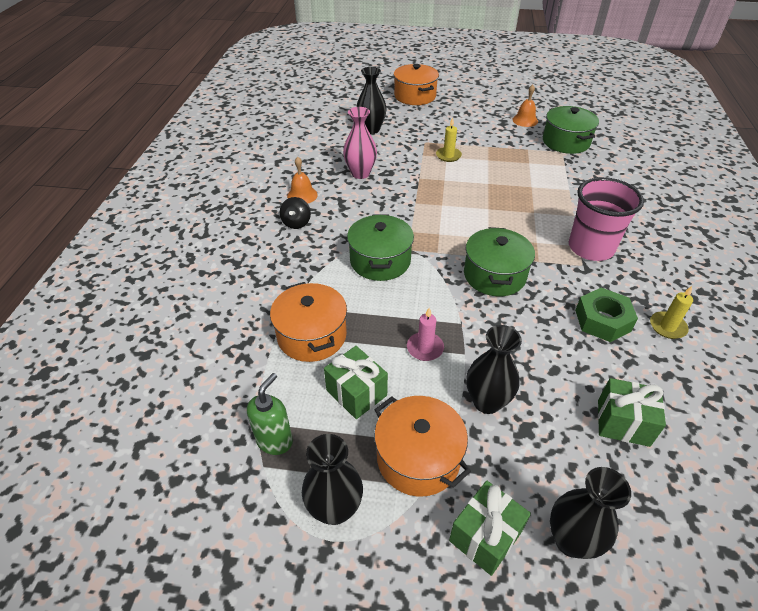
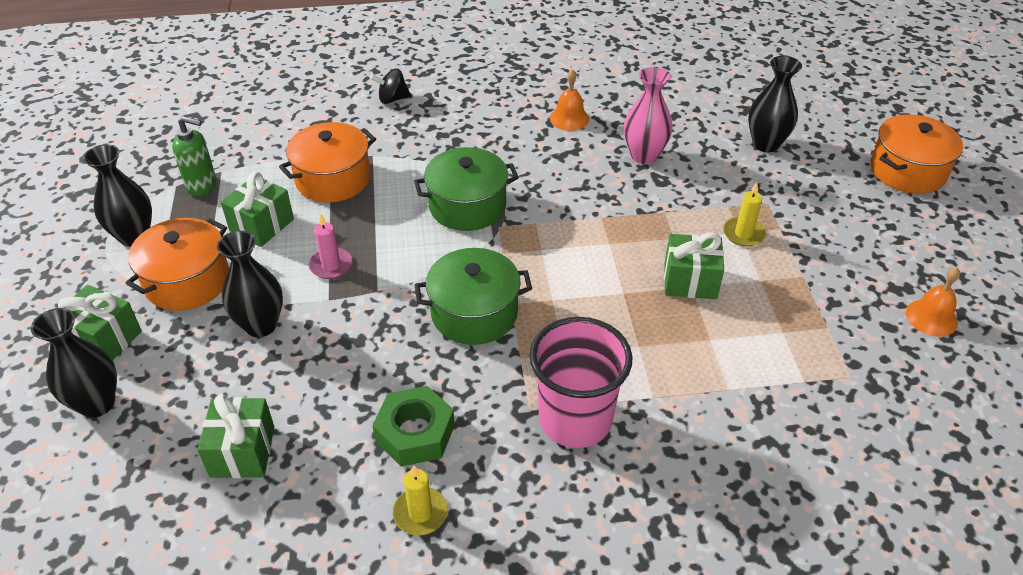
camera: 75 degrees right, 0 degrees up
(296, 223) = (512, 127): black spinning top -> black spinning top (392, 99)
(483, 182) = (690, 281): none -> green gift
(566, 142) = (891, 381): green pot -> none

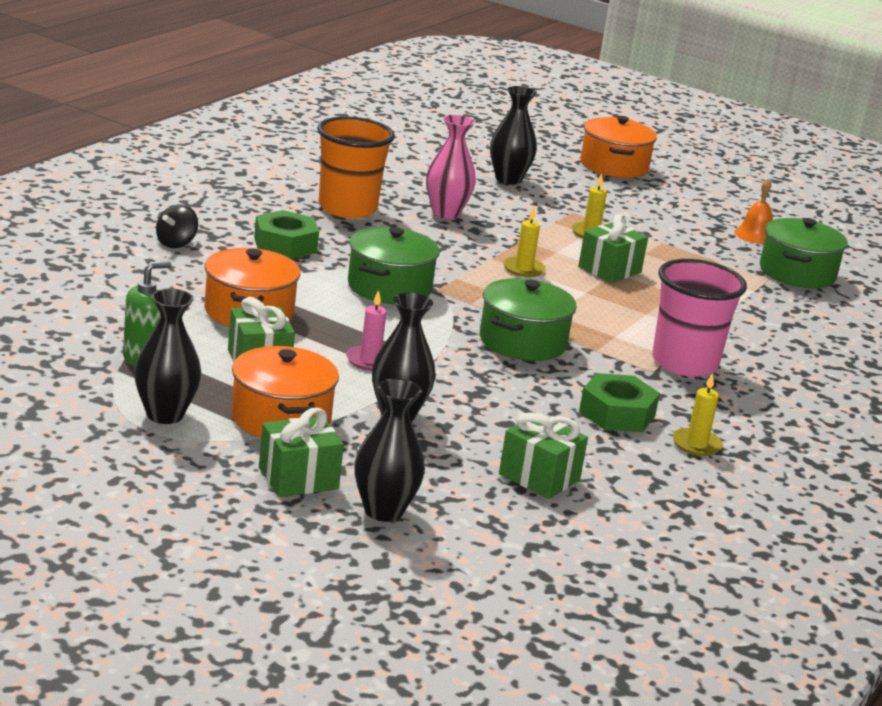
camera: 55 degrees left, 20 degrees down
(463, 132) = (285, 245): none -> green nut
(569, 118) = (347, 208): orange bell -> orange cup
(609, 241) = (523, 269): none -> yellow candle
(899, 387) = (797, 273): none -> green pot

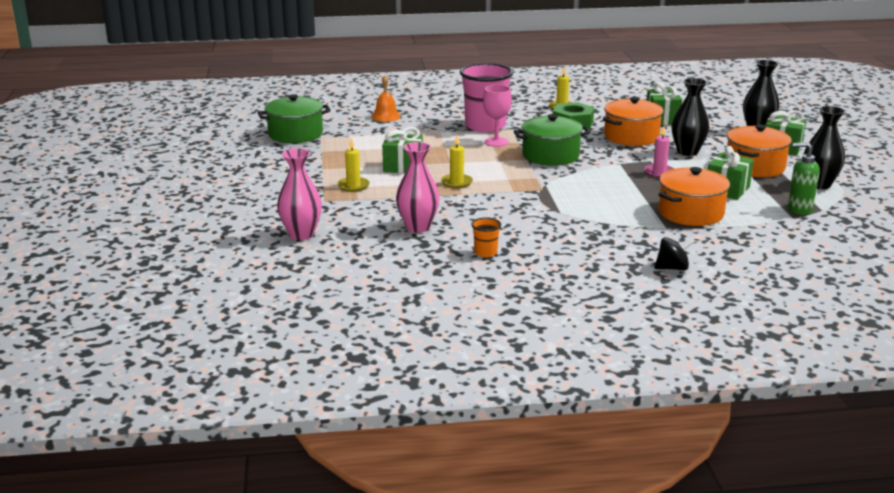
camera: 125 degrees left, 0 degrees up
(285, 245) = (589, 243): green nut -> none
(347, 208) = (485, 253): orange cup -> orange cup, size x0.43
(389, 287) = (569, 199): green pot -> none
(508, 179) = (301, 234): black vase -> pink vase
(614, 166) = (188, 218): orange pot -> orange pot (631, 137)
(616, 341) = (496, 142): none -> pink goblet
(755, 235) = (250, 154): orange bell -> orange bell (386, 116)

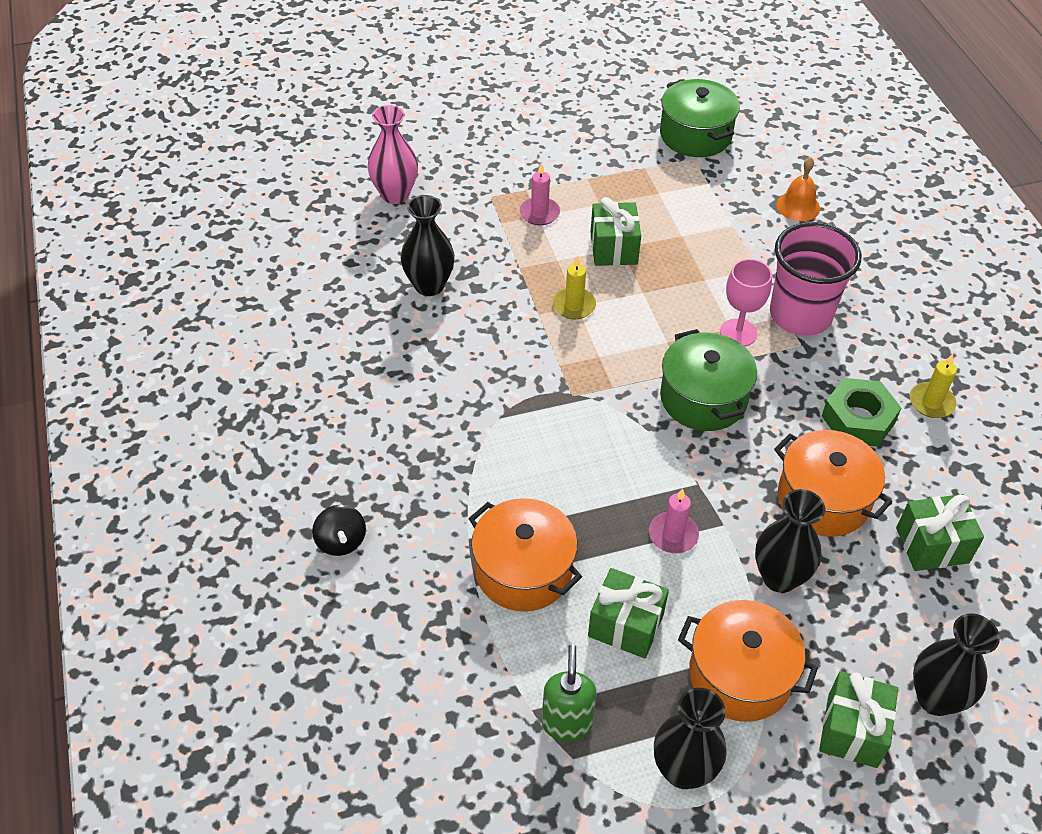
camera: 80 degrees right, 25 degrees up
(353, 186) = (539, 213): yellow candle -> pink candle
(418, 227) = (429, 285): pink vase -> black vase
(485, 253) = (366, 352): orange cup -> none

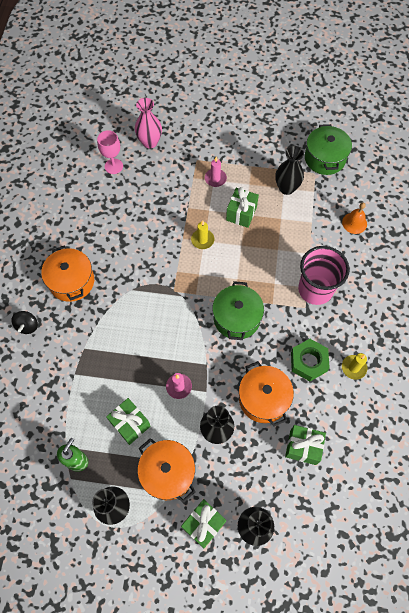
camera: 25 degrees right, 15 degrees up
(429, 285) = (138, 202): black vase -> black vase (286, 188)
(523, 570) = (99, 375): orange pot -> orange pot (71, 281)
(738, 333) = (276, 287): pink goblet -> pink goblet (113, 166)

